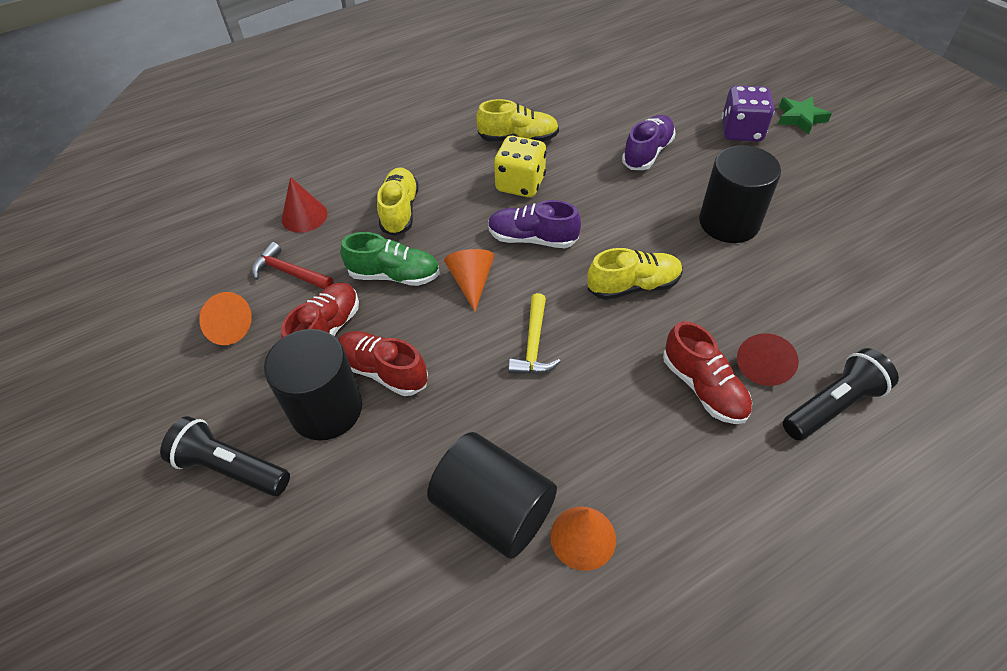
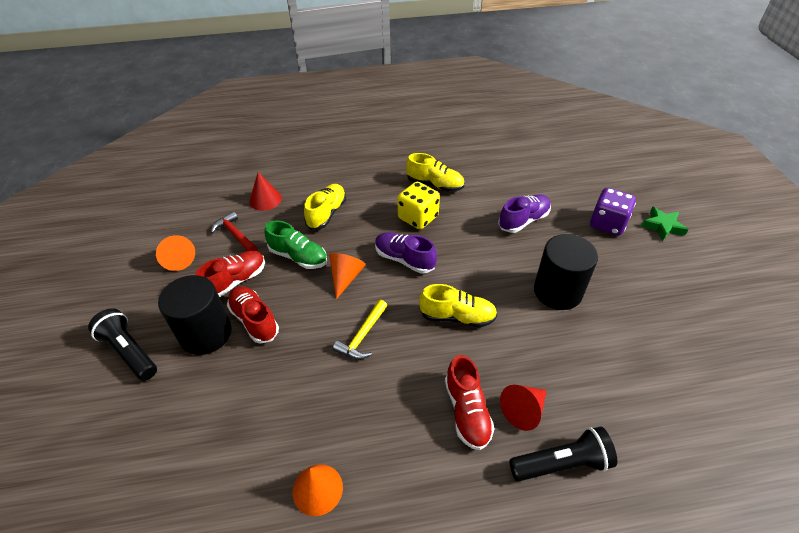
camera: 20 degrees right, 5 degrees down
(494, 509) = (270, 444): black cylinder -> none

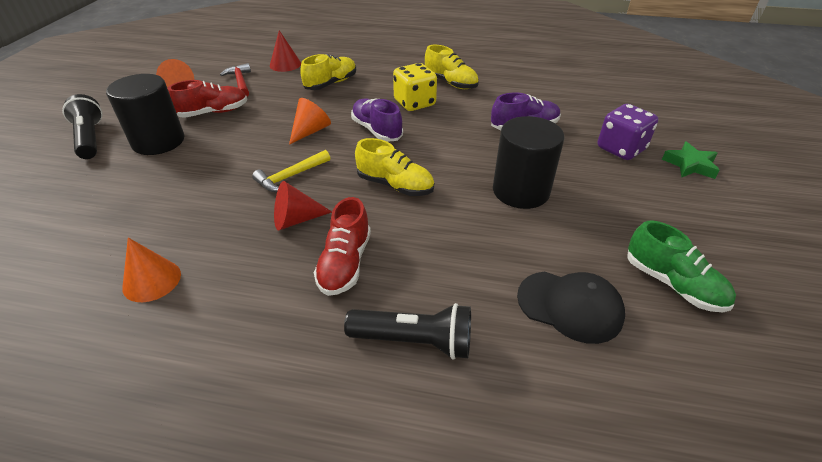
camera: 20 degrees right, 5 degrees down
(254, 320) = (206, 142): red shoe -> none
(298, 257) = (281, 108): green shoe -> green shoe (673, 284)
(523, 410) = (406, 280): red cone -> red cone (296, 219)
(648, 390) = (570, 306): none -> black cap

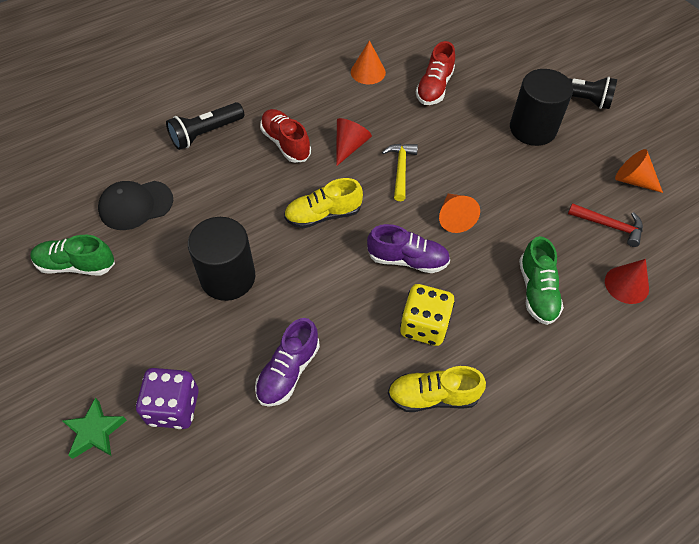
camera: 135 degrees right, 15 degrees up
(213, 112) = (555, 178): red shoe -> red shoe (434, 87)
(331, 83) = (537, 291): yellow shoe -> green shoe

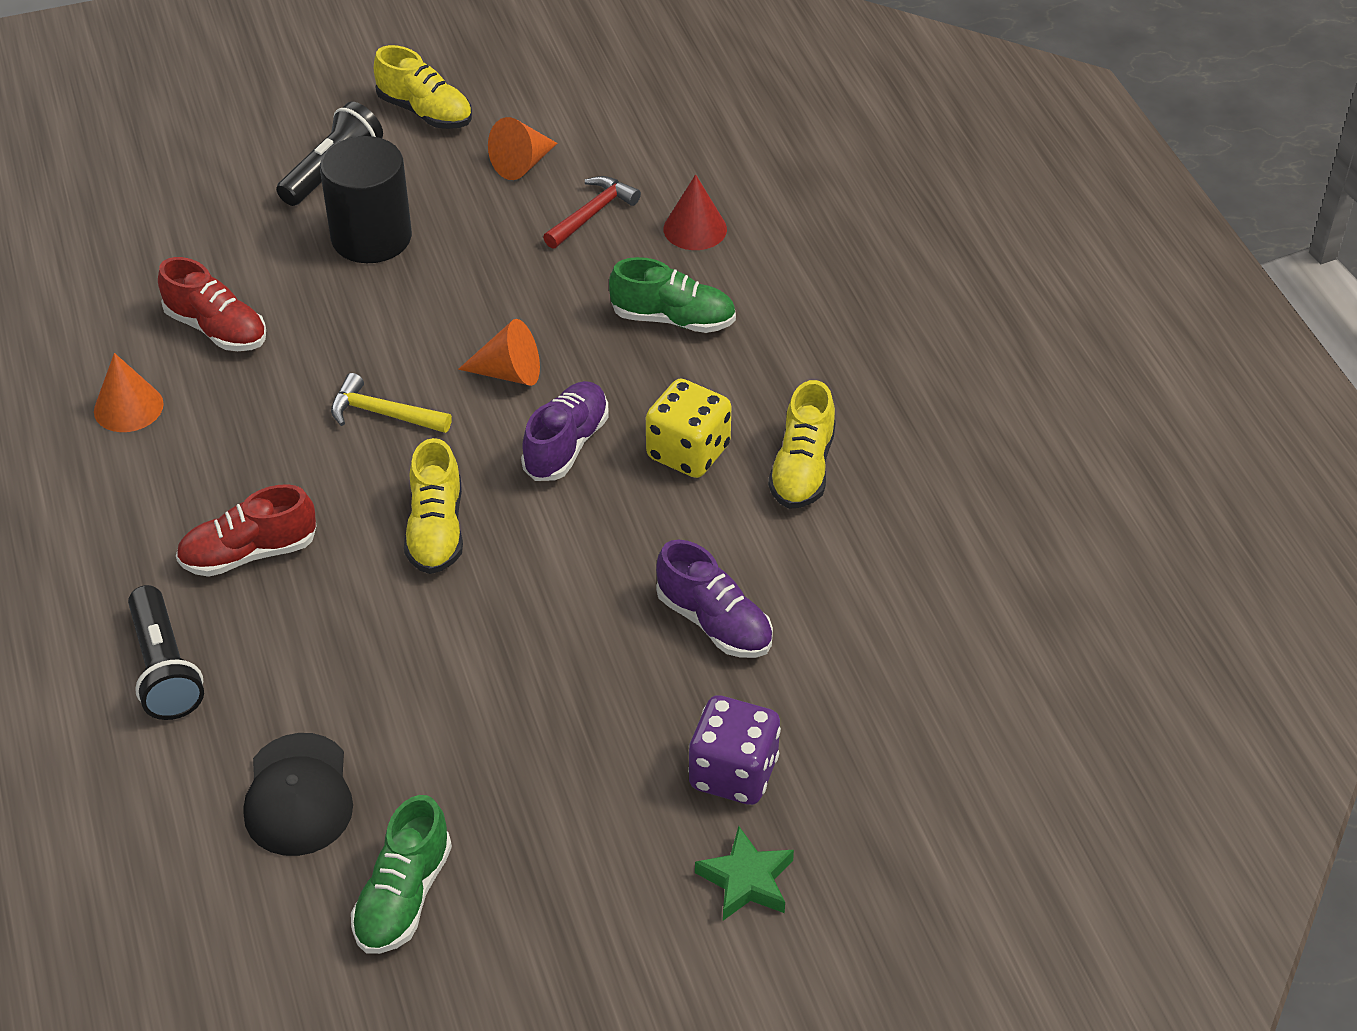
camera: 75 degrees left, 10 degrees down
(228, 277) = (515, 675): black cylinder -> none
(349, 146) = (299, 468): red cone -> none
(650, 124) = (425, 112): none -> yellow shoe

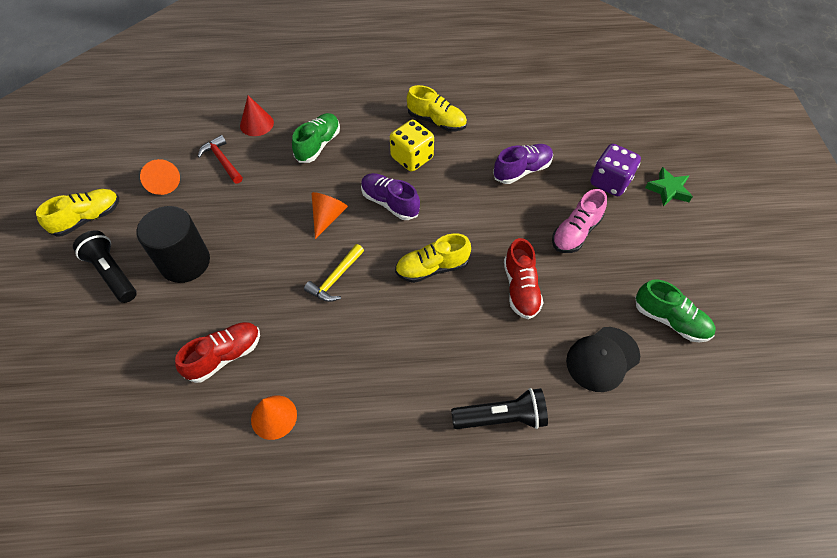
camera: 75 degrees left, 10 degrees up
(249, 554) = (423, 361): red shoe -> red shoe (520, 288)
(298, 795) = (602, 359): black cap -> black cap turned 135 degrees clockwise
(436, 530) = (432, 268): yellow shoe -> yellow shoe turned 150 degrees clockwise
(577, 728) = (575, 233): none -> pink shoe

